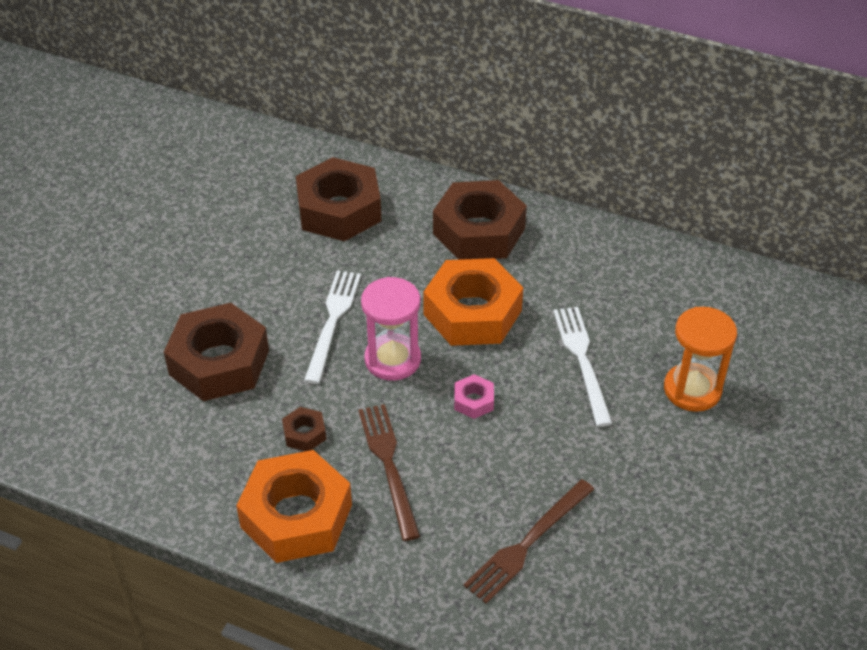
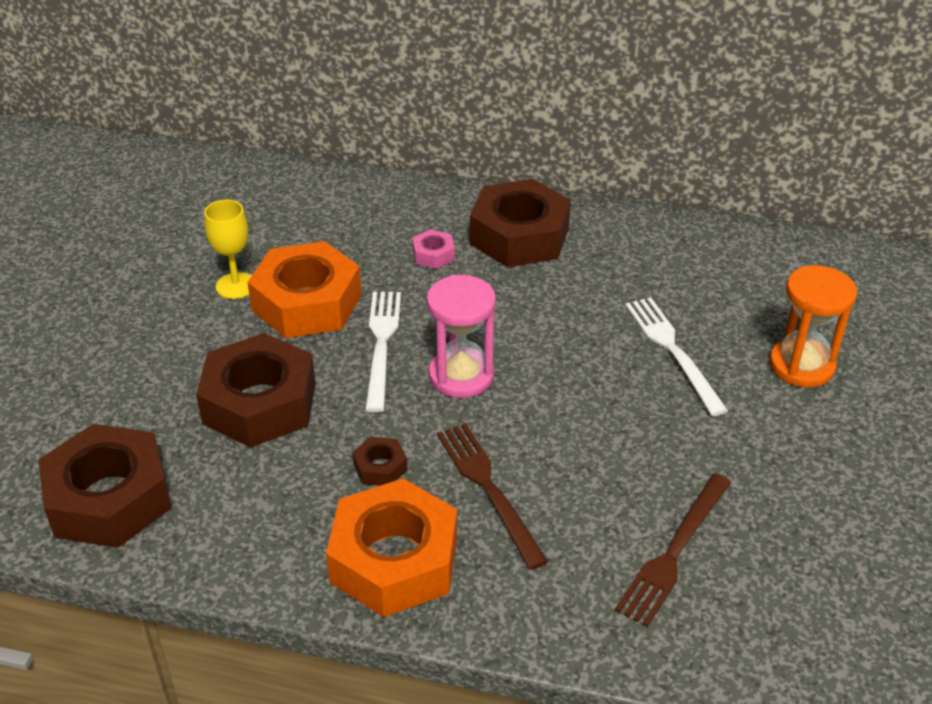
camera: 10 degrees left, 5 degrees down
(223, 250) = (236, 286): none -> yellow goblet
(339, 210) = (359, 231): brown nut -> brown nut (109, 498)
(472, 312) = (537, 317): orange nut -> orange nut (307, 303)
(473, 401) = (565, 407): pink nut -> pink nut (433, 255)

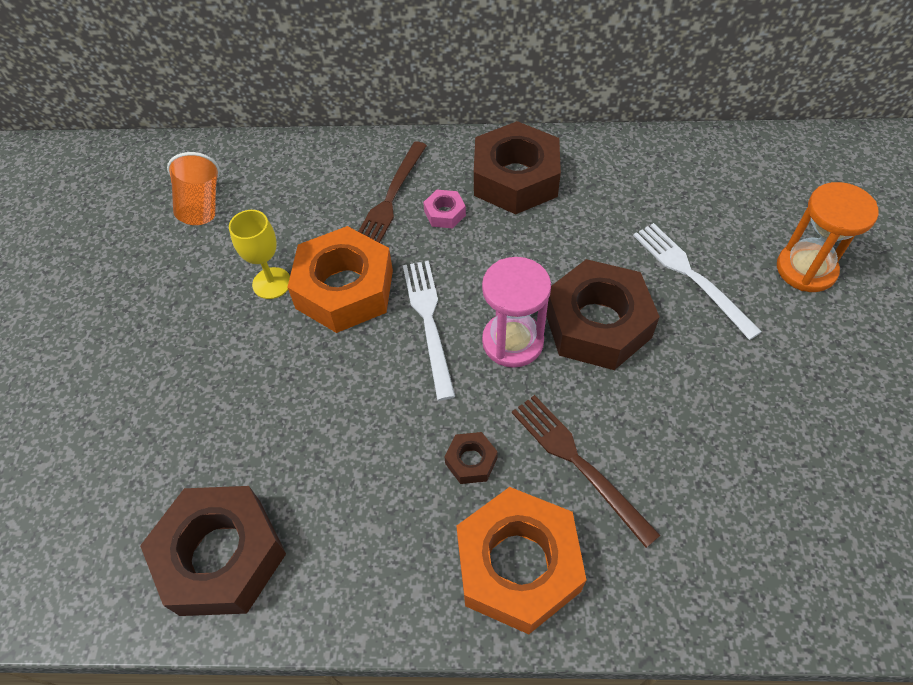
camera: 10 degrees left, 15 degrees up
(189, 209) = (201, 205): none -> orange cup
(260, 403) = (335, 412): brown nut -> brown nut (597, 324)
(674, 552) = (766, 496): brown fork -> brown fork (390, 199)

